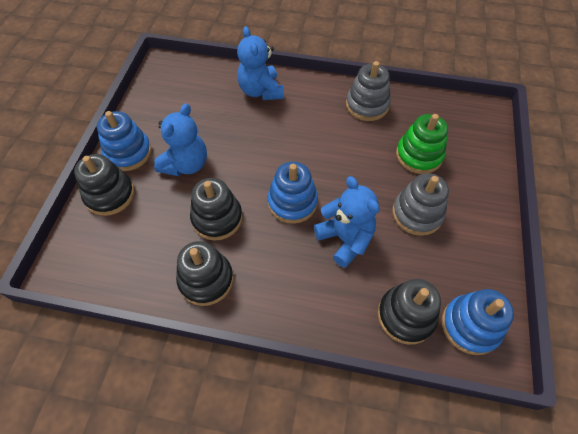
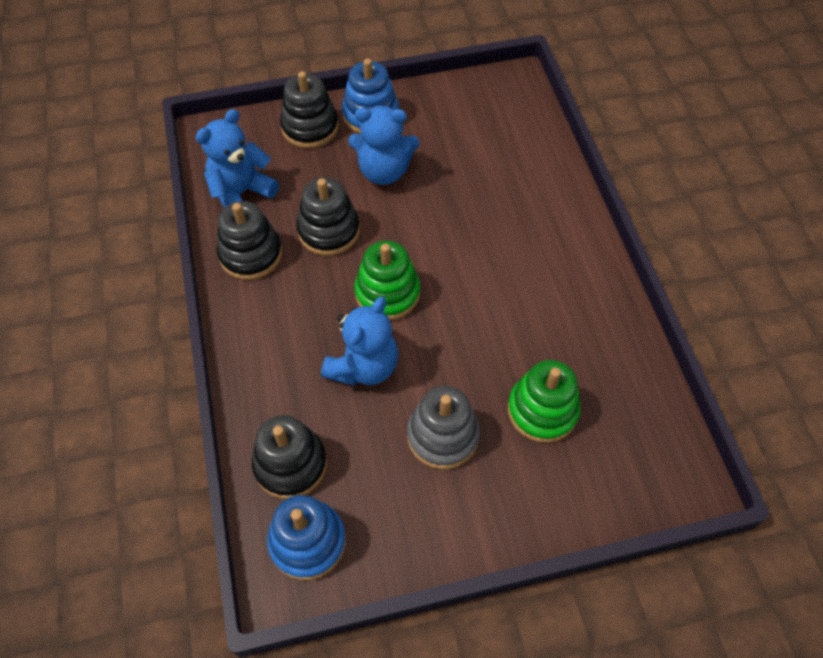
camera: 65 degrees right, 0 degrees up
(261, 91) = (540, 192): blue teddy bear -> blue teddy bear (241, 193)
(292, 202) = (387, 293): blue stacking toy -> green stacking toy
(367, 105) = (594, 319): grey stacking toy -> none

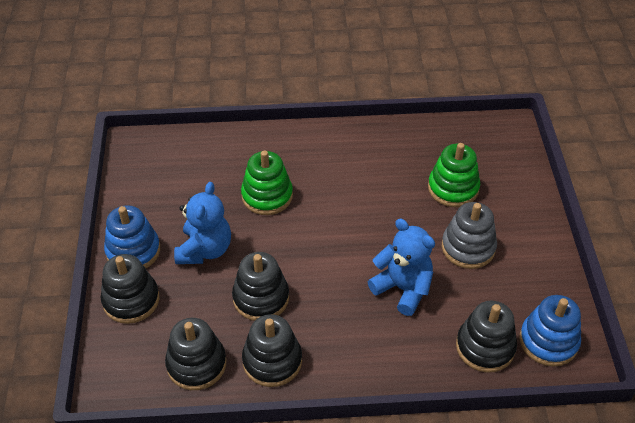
camera: 80 degrees left, 10 degrees down
(241, 193) = (196, 364): blue teddy bear -> black stacking toy
(387, 293) = (336, 264): green stacking toy -> green stacking toy (267, 196)

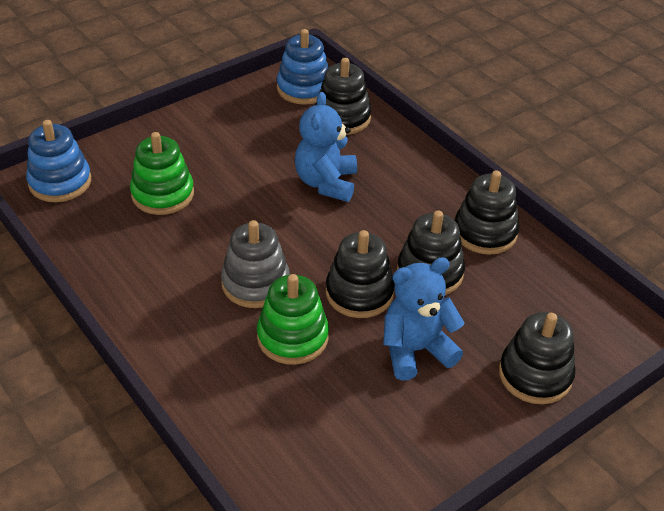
camera: 125 degrees left, 5 degrees down
(133, 251) = (478, 416): blue stacking toy -> blue stacking toy (60, 182)
(196, 364) = (542, 281): black stacking toy -> black stacking toy (359, 293)
(468, 247) = (238, 159): grey stacking toy -> grey stacking toy (255, 283)

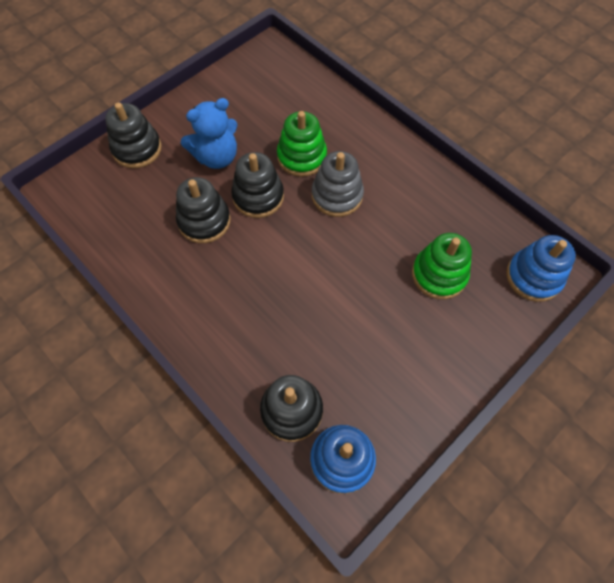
camera: 175 degrees right, 20 degrees up
(326, 183) = (297, 308): blue teddy bear -> none
(485, 232) = (155, 268): black stacking toy -> none

